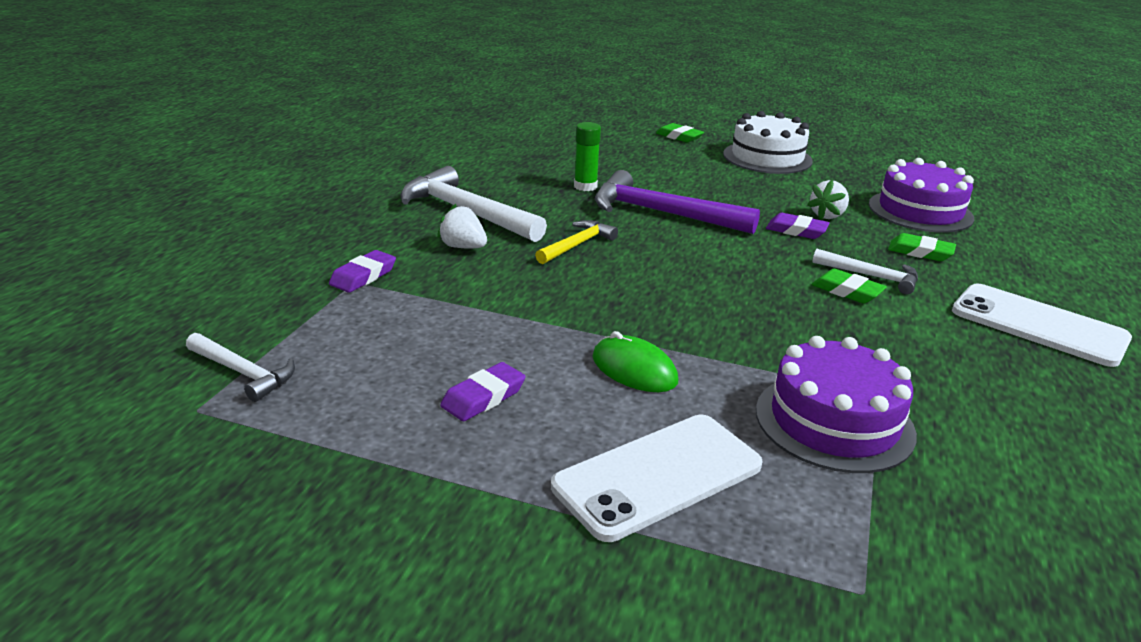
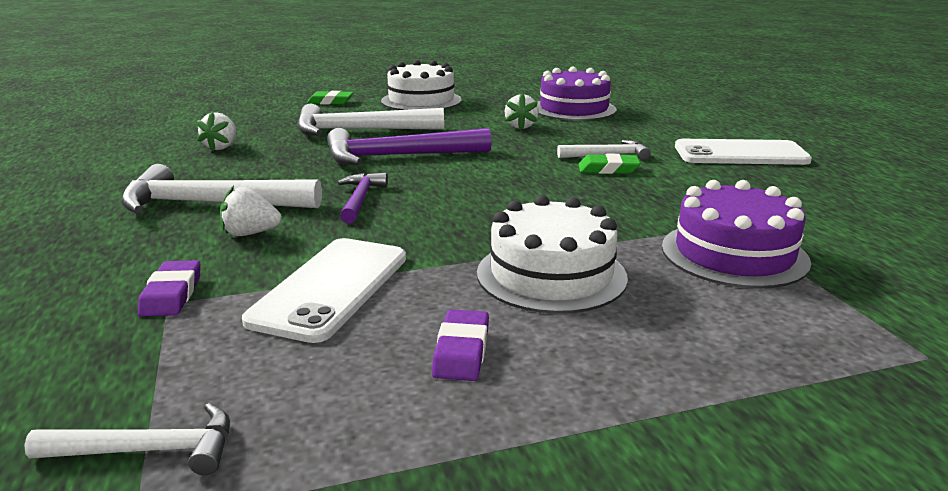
camera: 35 degrees left, 5 degrees down
(534, 161) = (221, 147): none -> white strawberry
(577, 245) = (360, 199): yellow hammer -> purple hammer
(585, 186) = (301, 154): green glue stick -> none
(634, 369) = (551, 275): green mouse -> white cake
(657, 475) = (692, 346): white phone -> white phone (330, 288)
(665, 176) = (360, 131): none -> white hammer
(796, 230) = (515, 141): purple eraser -> none
(920, 252) = (612, 132): green eraser -> none

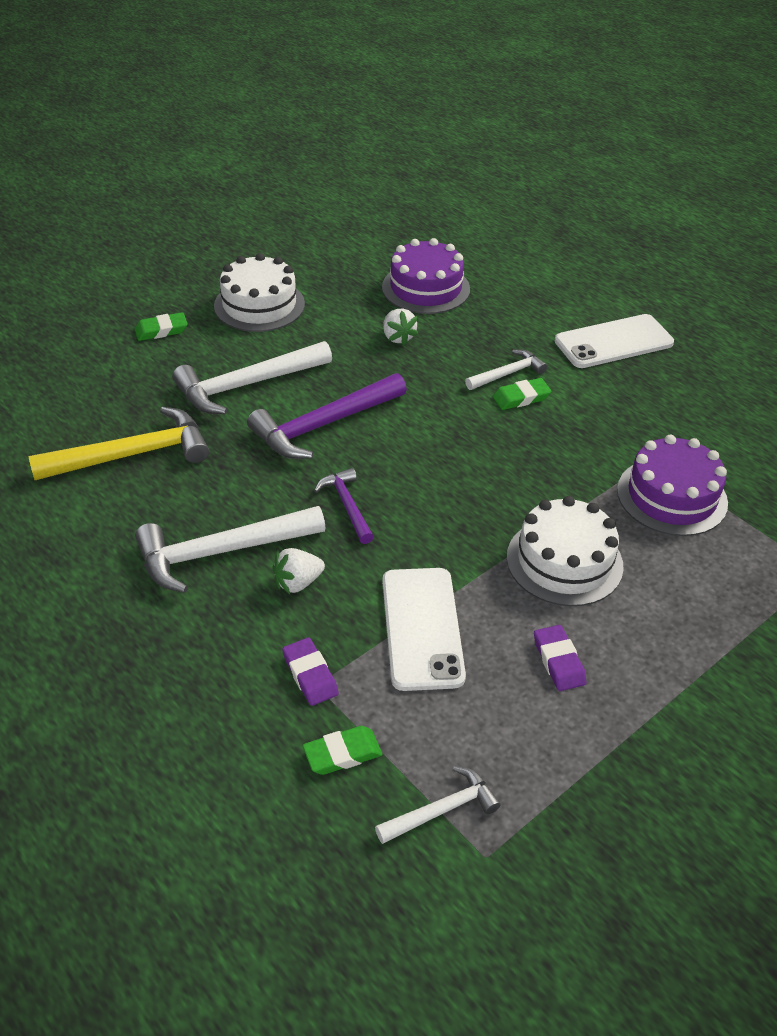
camera: 25 degrees left, 20 degrees up
(113, 362) = (342, 753): none -> green eraser
(221, 147) = (132, 454): white strawberry -> yellow hammer

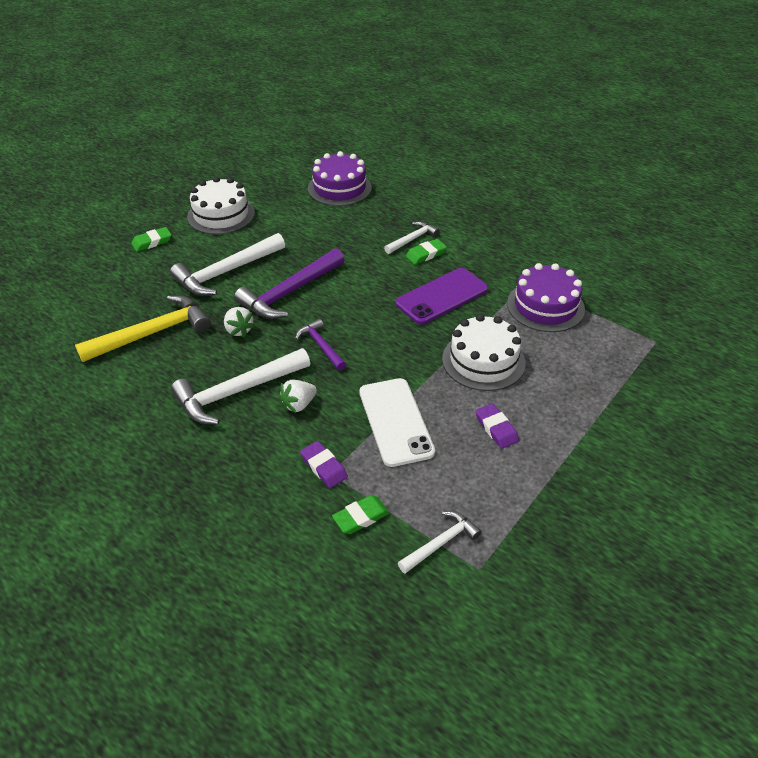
camera: 10 degrees left, 0 degrees up
(398, 337) = (328, 224): white strawberry -> white strawberry (239, 330)
(528, 460) = (441, 296): none -> purple phone
(613, 342) = (480, 208): white phone -> none

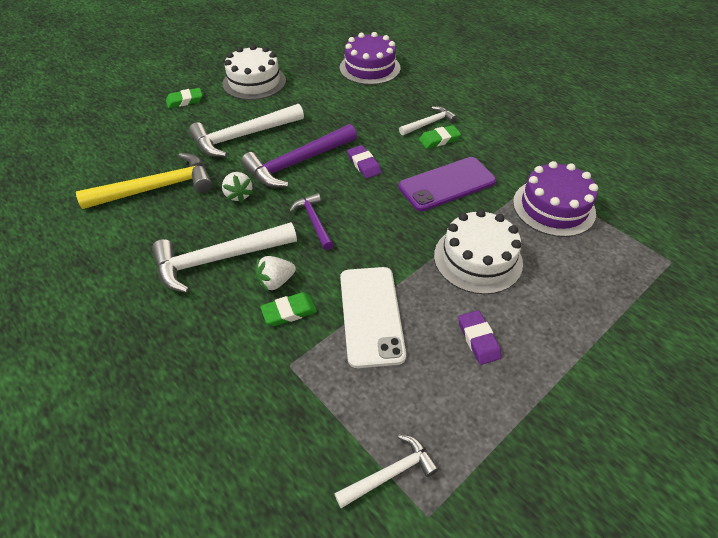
camera: 10 degrees right, 5 degrees up
(324, 467) = (283, 357): purple eraser -> purple eraser (364, 164)
(361, 517) = (308, 424): green eraser -> green eraser (289, 311)

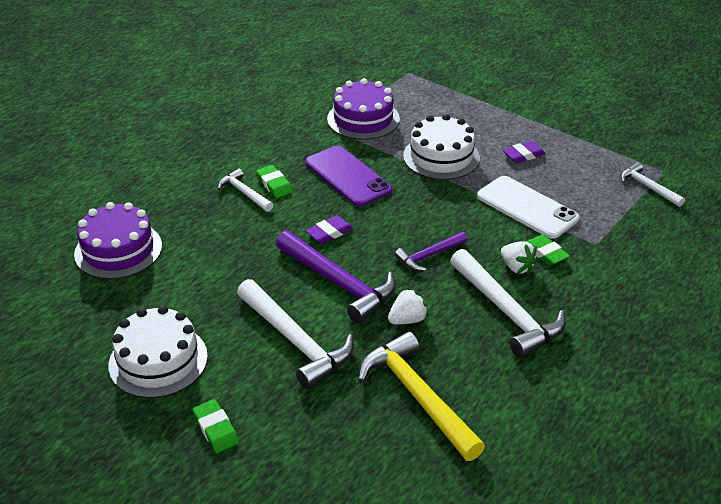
camera: 100 degrees left, 10 degrees down
(371, 315) = (527, 207): white phone -> white phone turned 60 degrees clockwise

